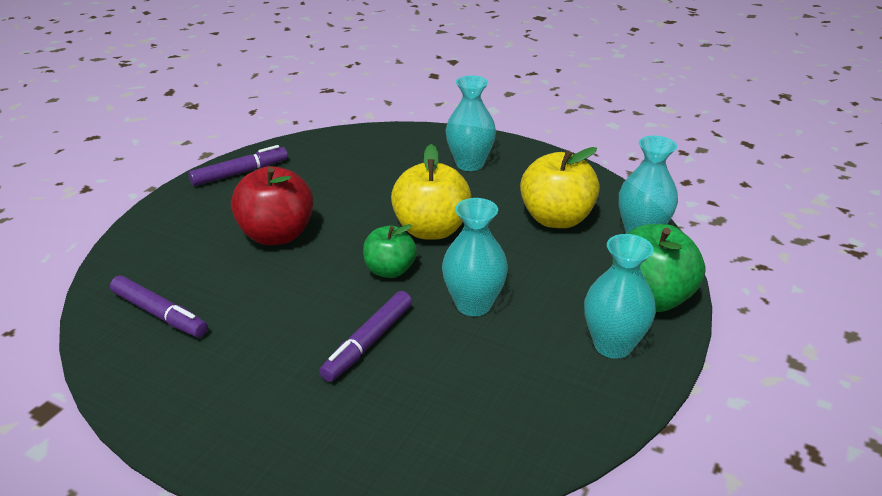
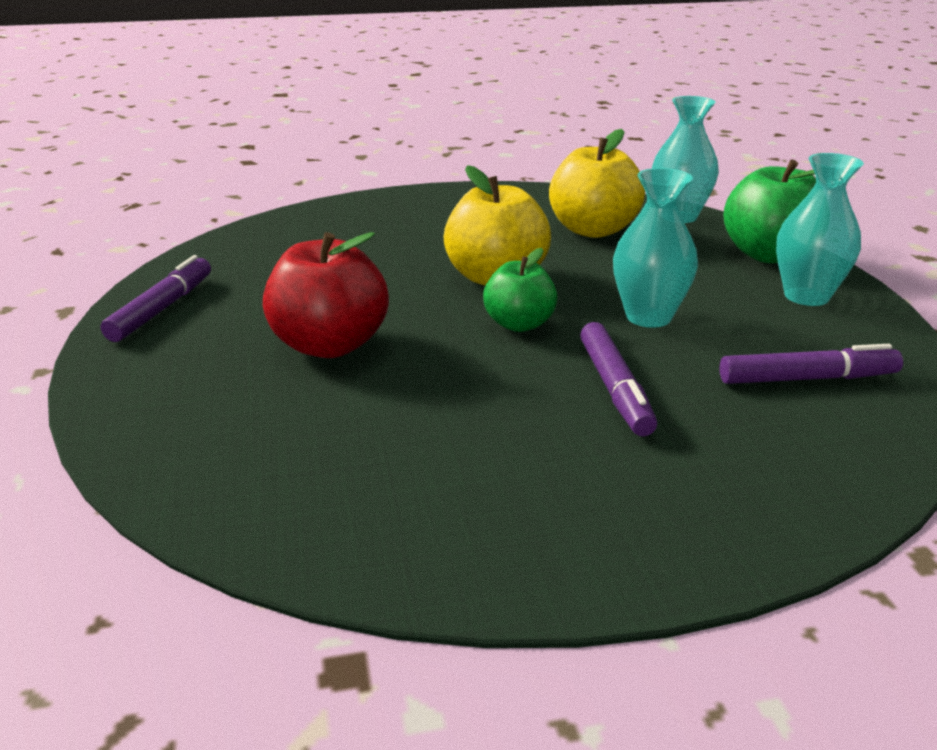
camera: 40 degrees left, 5 degrees down
(160, 314) = (321, 480): purple marker -> purple marker (807, 378)
(469, 164) = (432, 217): turquoise vase -> none

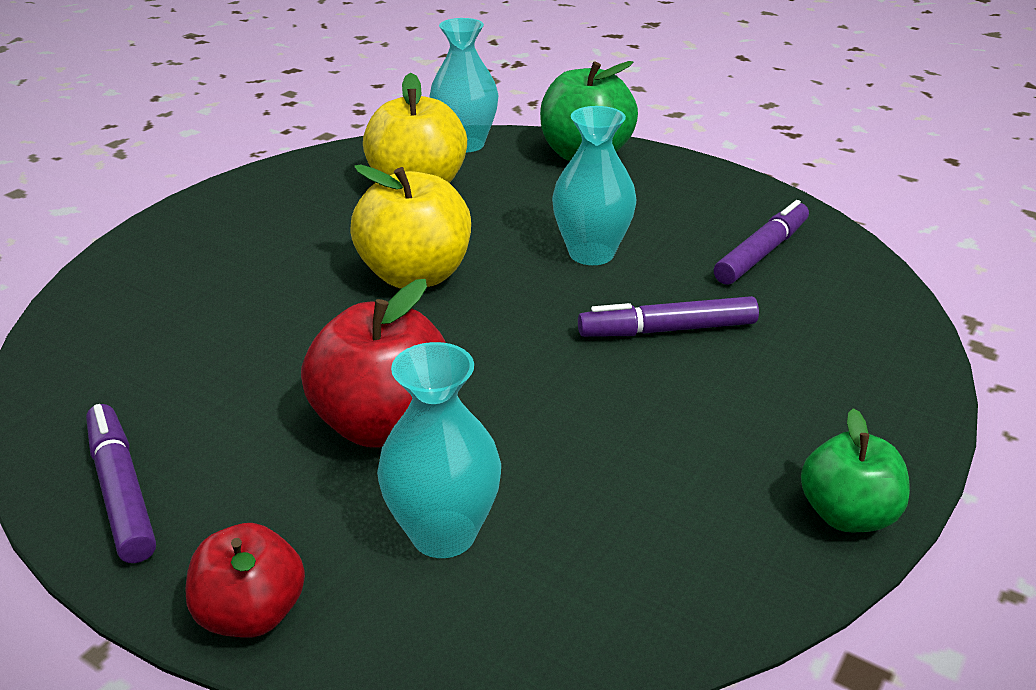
camera: 45 degrees left, 5 degrees up
(113, 393) = (252, 613): none -> red apple
(519, 324) = (510, 311): green apple -> green apple (847, 515)
(615, 388) = (667, 330): purple marker -> purple marker turned 135 degrees clockwise
(806, 296) = (662, 182): turquoise vase -> turquoise vase (443, 533)

